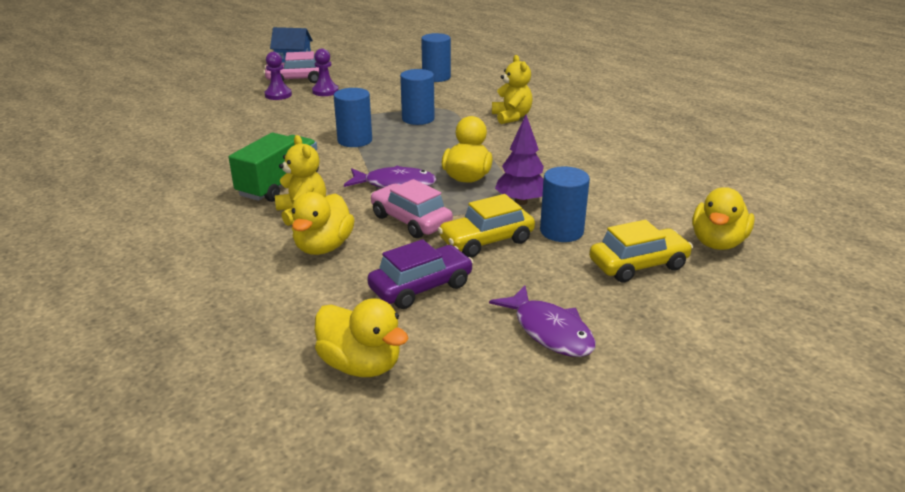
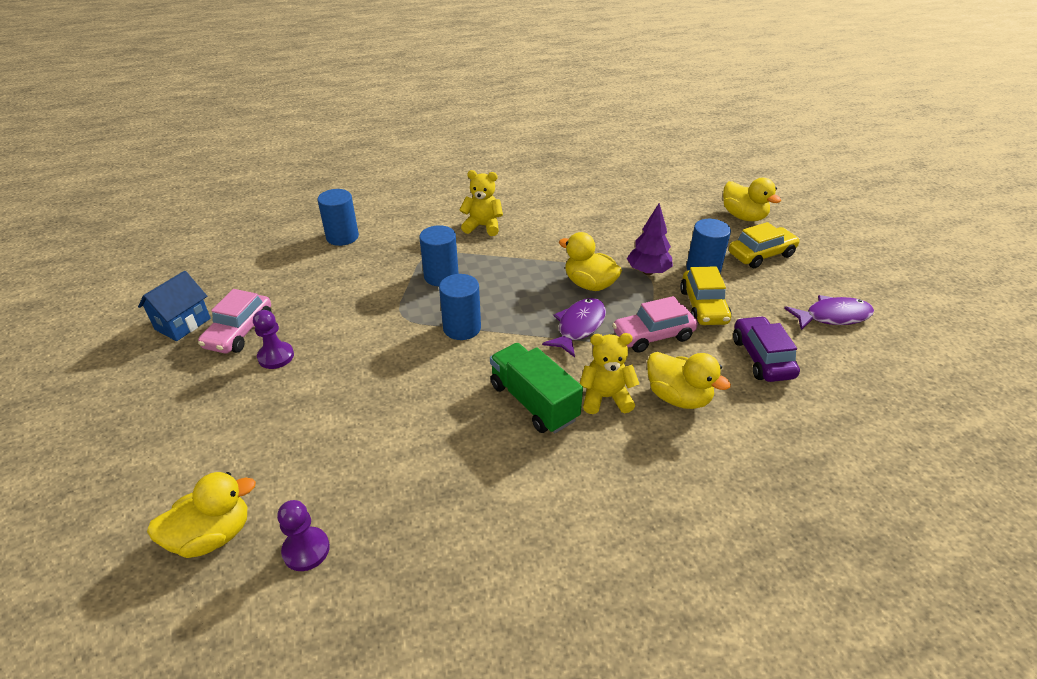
camera: 65 degrees left, 10 degrees up
(325, 91) = (303, 318): purple pawn -> purple pawn (306, 550)
(361, 365) = (860, 414): yellow duck -> yellow duck (212, 535)
(638, 265) = (761, 254): yellow car -> yellow car turned 60 degrees clockwise

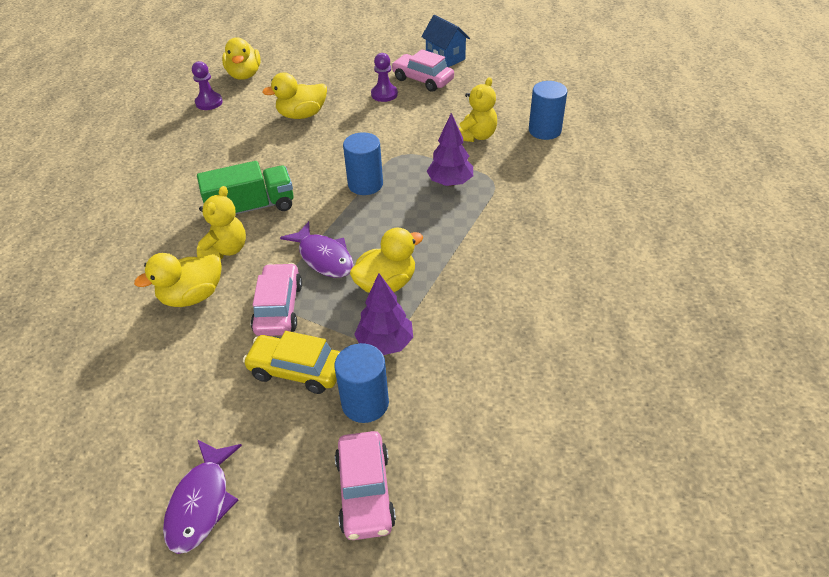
camera: 110 degrees right, 5 degrees up
(441, 276) = (450, 183): blue cylinder -> purple tree
(483, 226) = (535, 225): yellow teddy bear -> yellow teddy bear (476, 136)
(743, 216) = (474, 525): yellow duck -> yellow duck (302, 115)
(761, 254) = (365, 492): yellow car -> pink car
(762, 358) = (191, 385): purple car -> none

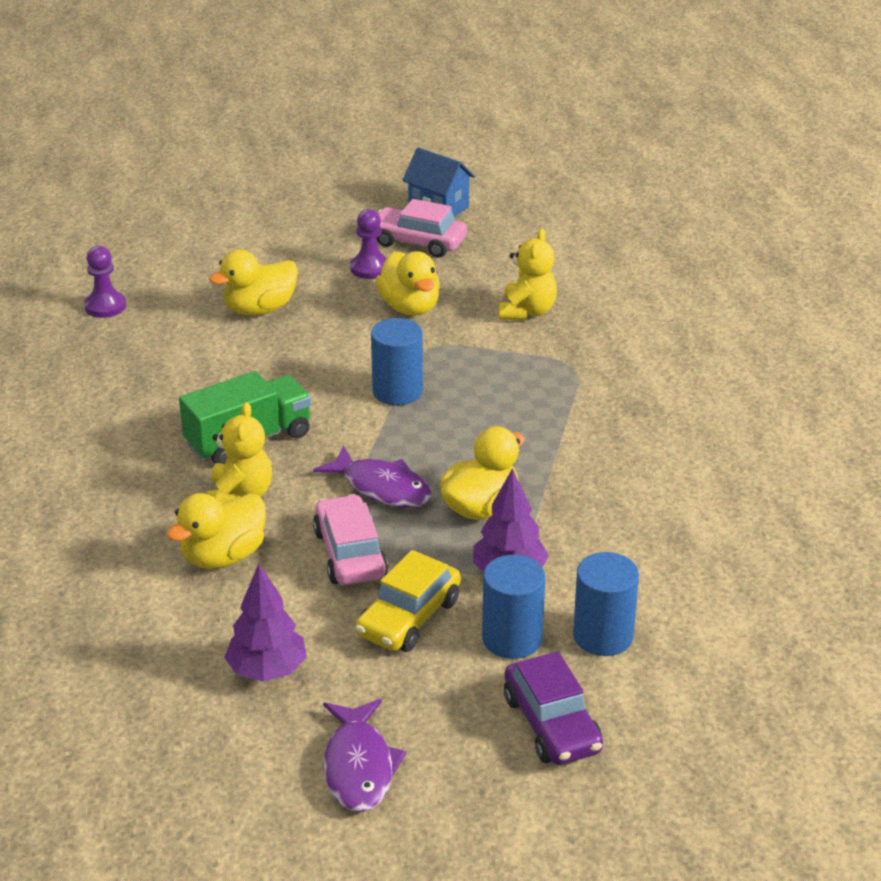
camera: 15 degrees left, 10 degrees down
(244, 75) = (140, 261): yellow duck -> yellow duck (410, 307)
(296, 370) = (409, 618): yellow car -> yellow car turned 60 degrees counterclockwise
(365, 492) = (552, 724): pink car -> purple car
(450, 183) = (515, 376): purple tree -> purple tree (267, 670)
(544, 130) = (619, 294): blue cylinder -> blue cylinder (603, 636)

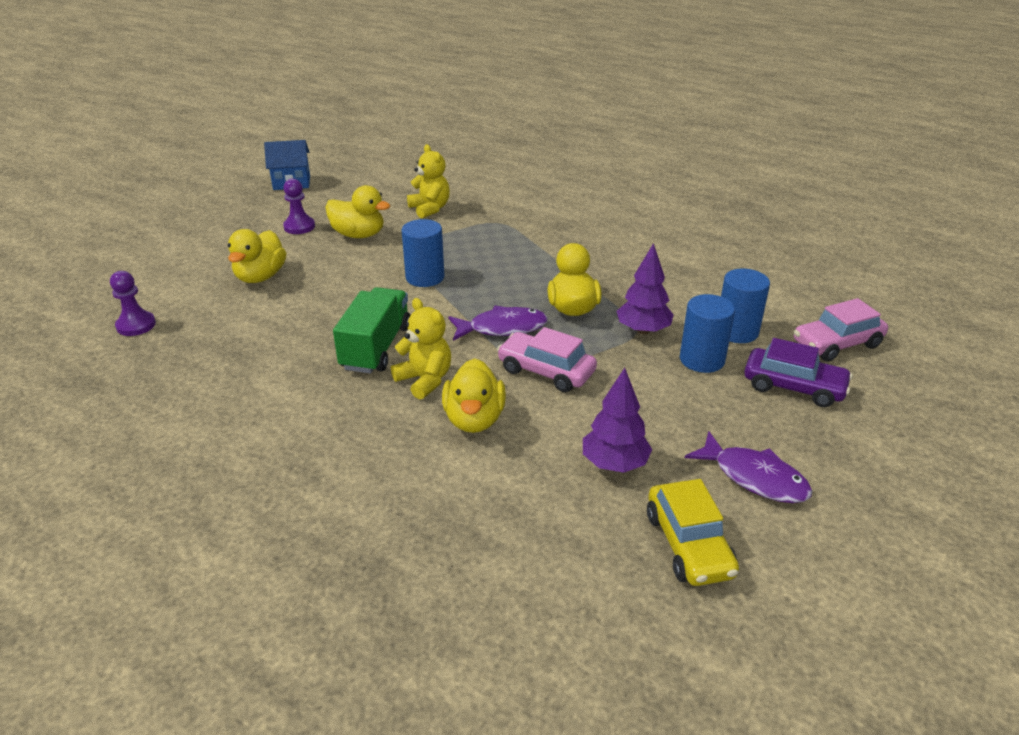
camera: 45 degrees left, 0 degrees up
(409, 618) = (636, 383): yellow car -> yellow car (689, 544)
(418, 242) = (308, 203): pink car -> pink car (837, 344)

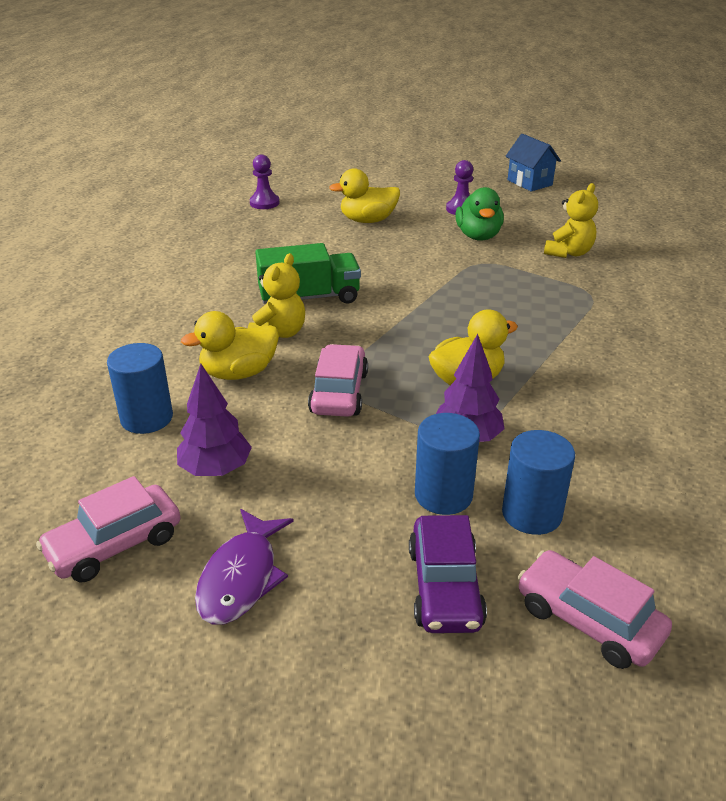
camera: 65 degrees right, 0 degrees up
(358, 235) = (478, 236): yellow duck -> green duck
(425, 277) = (440, 286): blue cylinder -> blue cylinder (146, 418)
(502, 328) = (392, 349): purple fish -> none
(689, 544) = (115, 545): yellow car -> pink car

